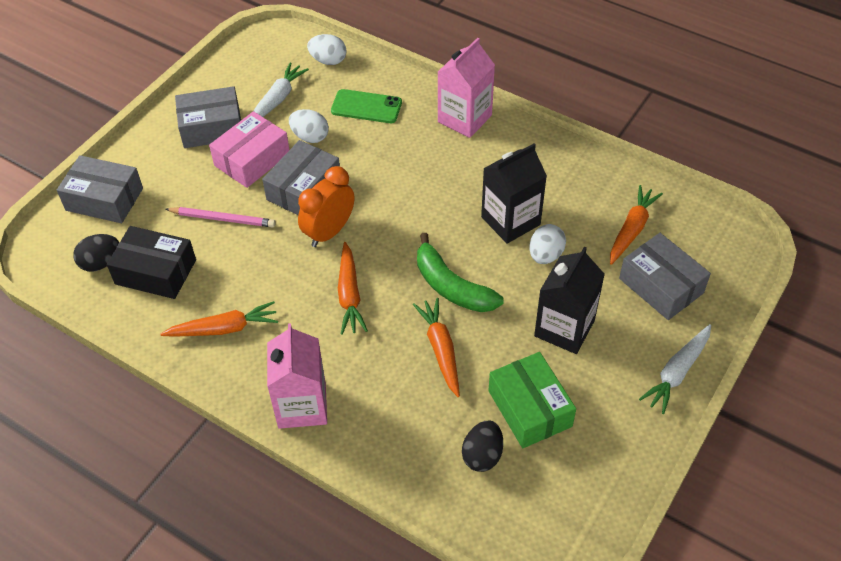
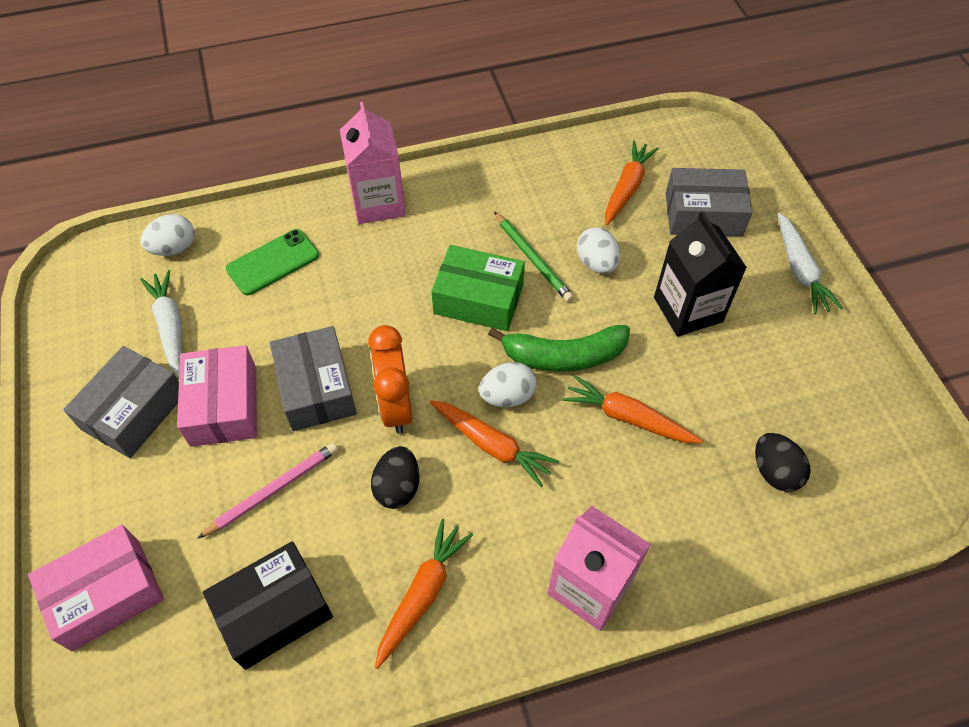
camera: 50 degrees left, 5 degrees up
(101, 263) = (197, 664): black egg -> black egg (397, 487)
(104, 199) = (106, 594): grey box -> pink box
(310, 137) = (255, 334): white egg -> white egg (507, 396)
(510, 221) = (533, 258): black carton -> green pencil
(529, 408) = (752, 398): green box -> green box (478, 299)
(632, 229) = (627, 188): orange carrot -> orange carrot turned 45 degrees clockwise

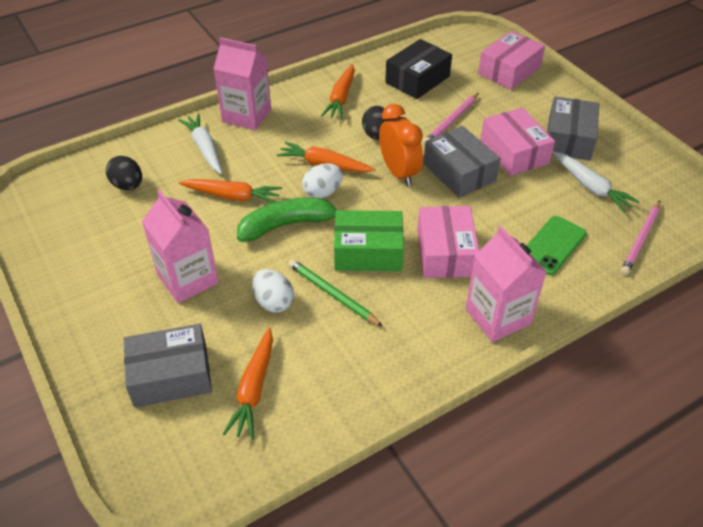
camera: 165 degrees right, 10 degrees down
(174, 248) = (641, 239): white egg -> pink pencil
(393, 279) = (445, 252): none -> pink box
(688, 309) = (188, 279): black carton -> pink carton
(800, 270) = (79, 335): white carrot -> white carrot (205, 148)

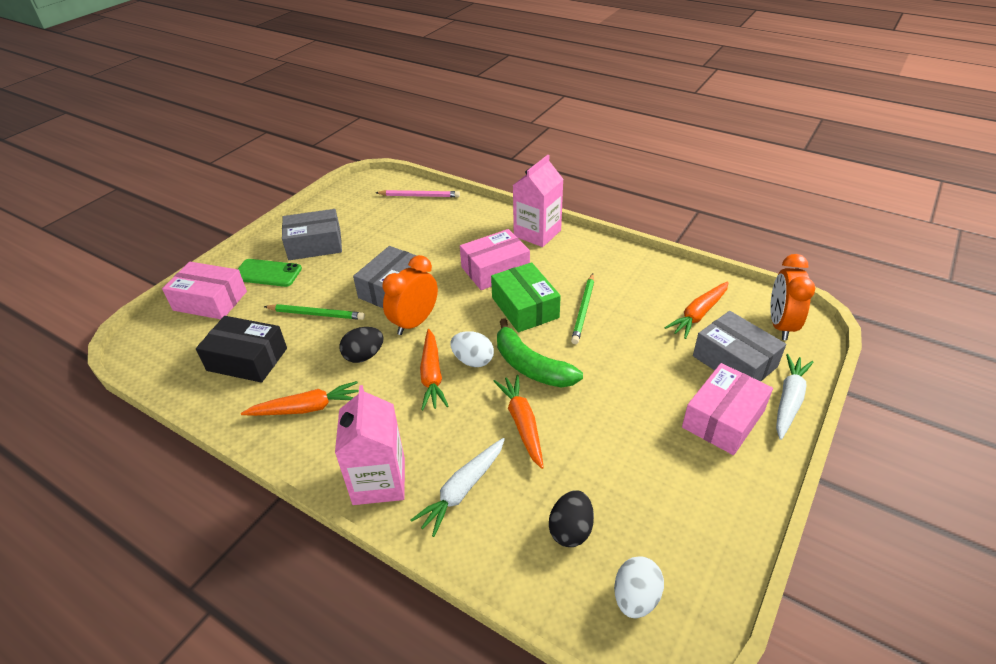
camera: 115 degrees left, 5 degrees down
(179, 458) = (780, 325): none -> orange clock
(188, 279) = (645, 401): pink carton -> none
(254, 389) = (698, 314): orange carrot -> orange carrot turned 150 degrees clockwise
(273, 302) = (619, 337): white egg -> white egg (635, 597)
(452, 121) = (316, 314): pink pencil -> green pencil
(514, 152) = (348, 267): pink box -> pink box (723, 419)
(552, 245) = (451, 227): green phone -> green phone (267, 273)
(590, 187) = (374, 224): white carrot -> white carrot (789, 400)

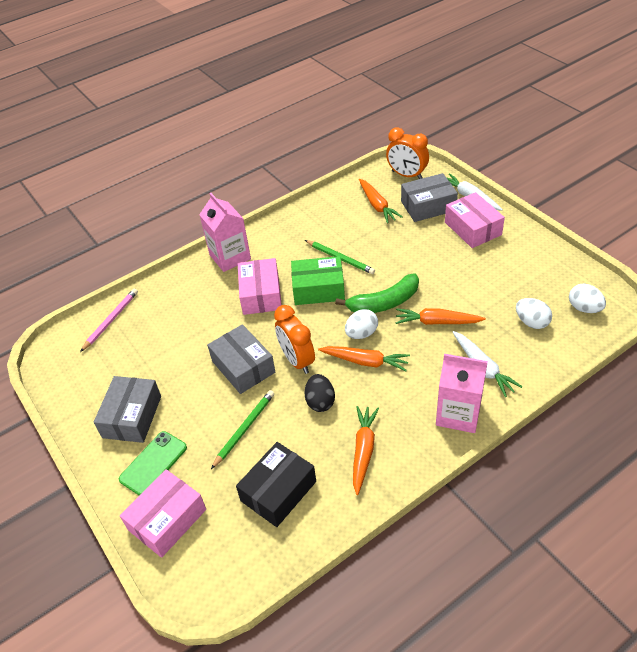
camera: 65 degrees left, 5 degrees up
(570, 530) = (531, 322): black egg -> white egg

